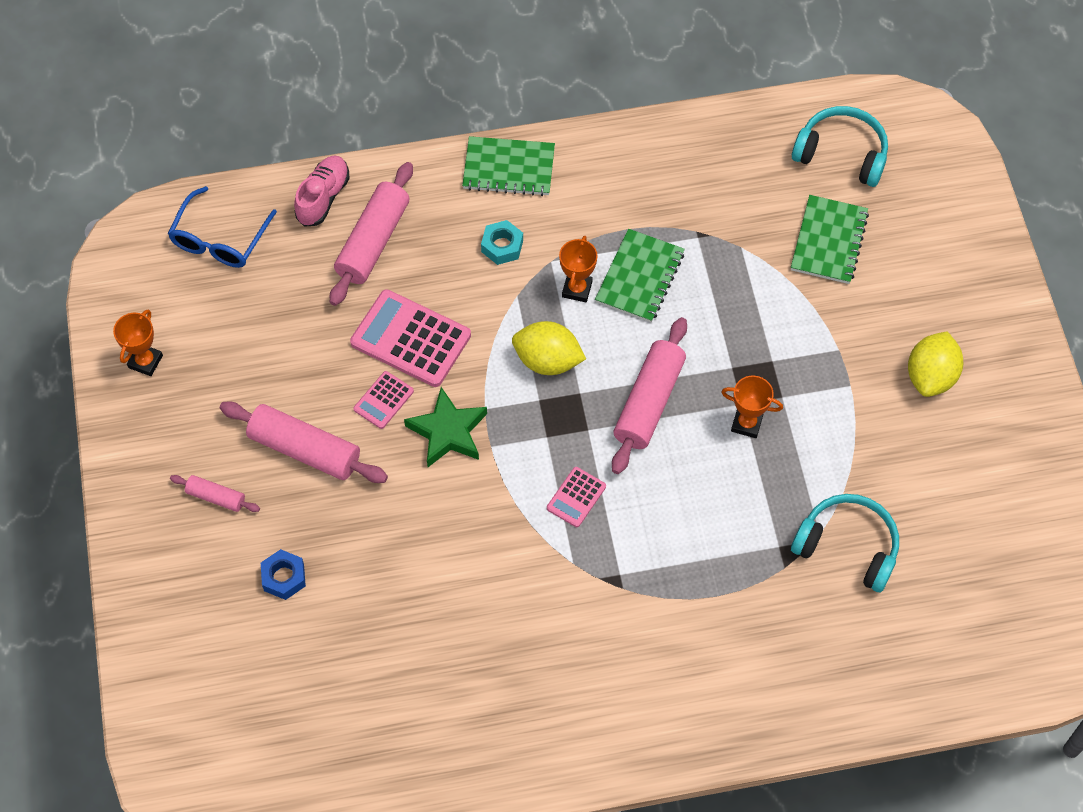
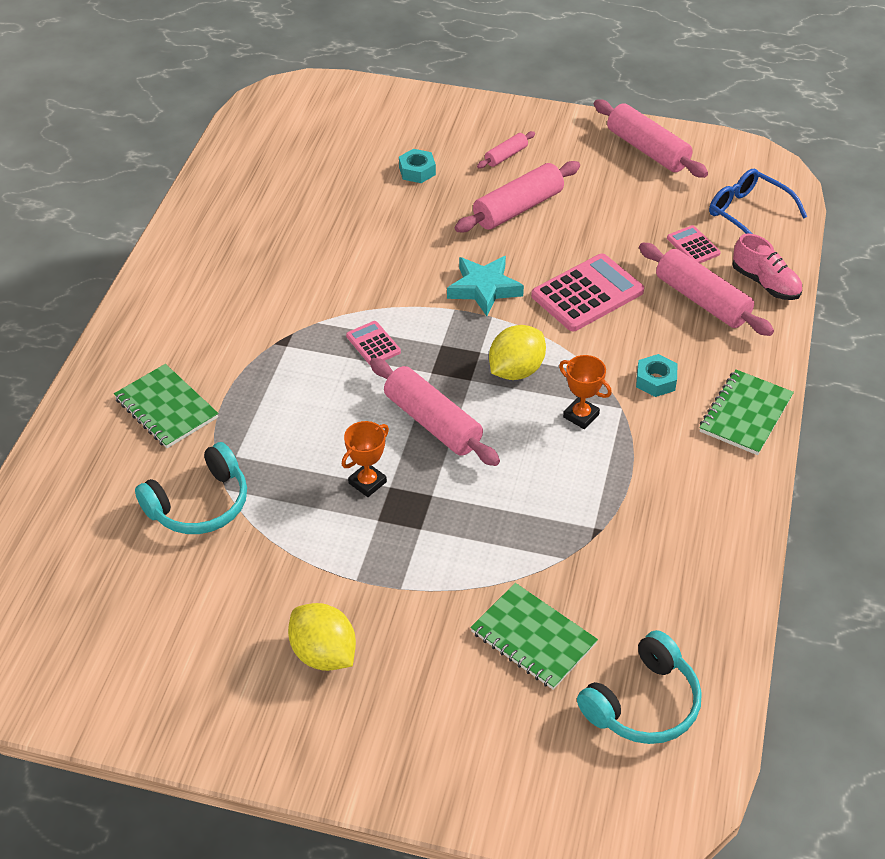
camera: 115 degrees right, 15 degrees down
(145, 361) = (647, 150): orange trophy -> pink rolling pin
(284, 577) = (417, 171): blue nut -> turquoise nut
(383, 400) = (536, 261): pink calculator -> pink calculator (693, 246)
(448, 432) = (484, 289): green star -> turquoise star
(639, 277) = (570, 465): green notebook -> green notebook (166, 408)

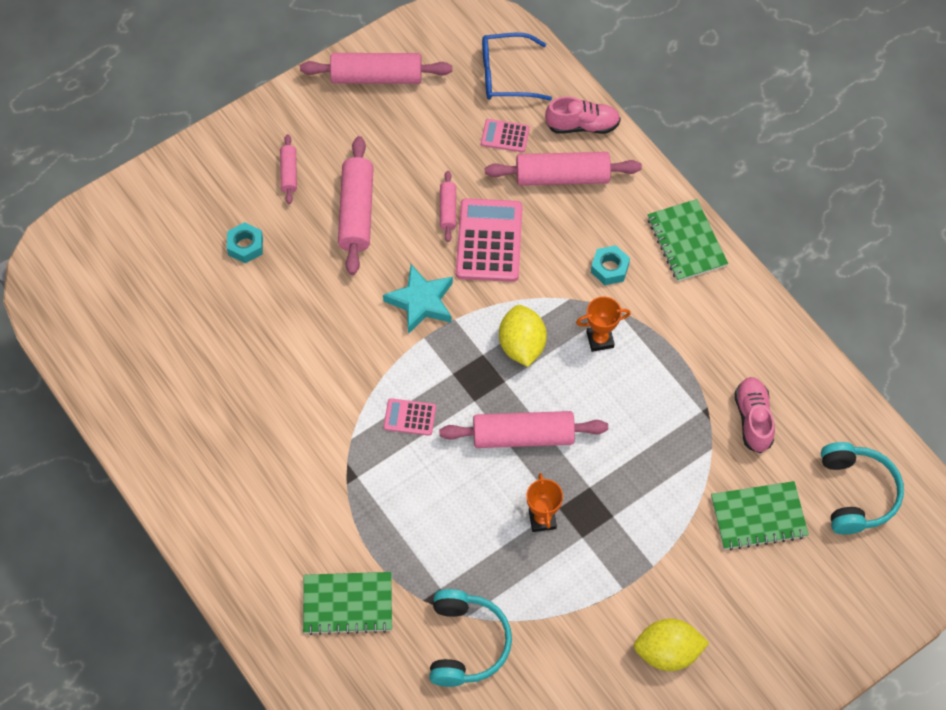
camera: 50 degrees left, 15 degrees up
(584, 254) = (448, 210): none -> pink rolling pin
(628, 571) = (753, 419): none -> pink shoe

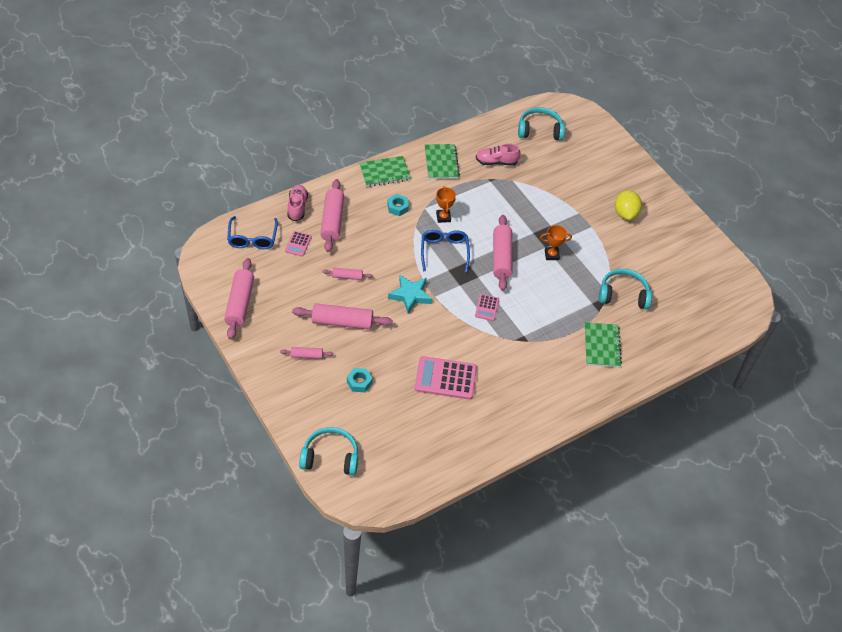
camera: 90 degrees left, 10 degrees down
(113, 222) = (330, 457): none -> turquoise headphones
(489, 241) = (372, 259): pink calculator -> pink calculator (445, 378)
(522, 346) = (444, 252): yellow lemon -> blue glasses
(758, 517) = (552, 168): green notebook -> green notebook (441, 163)

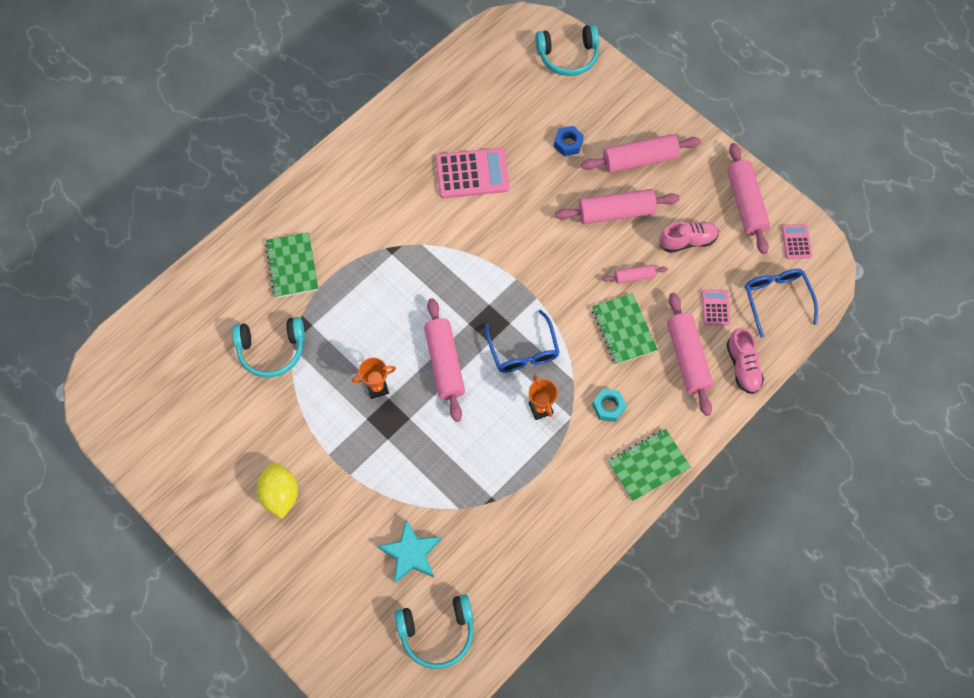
camera: 170 degrees right, 15 degrees up
(306, 355) = (639, 159): pink rolling pin -> pink rolling pin, size x1.94
(359, 382) = (568, 144): turquoise nut -> blue nut
(410, 295) = (546, 271): turquoise star -> turquoise star (411, 553)
(441, 163) = (573, 511): green notebook -> green notebook (623, 330)
(487, 307) = (446, 281): pink calculator -> pink calculator (796, 242)
(496, 162) = (491, 539): pink shoe -> pink shoe (687, 241)

